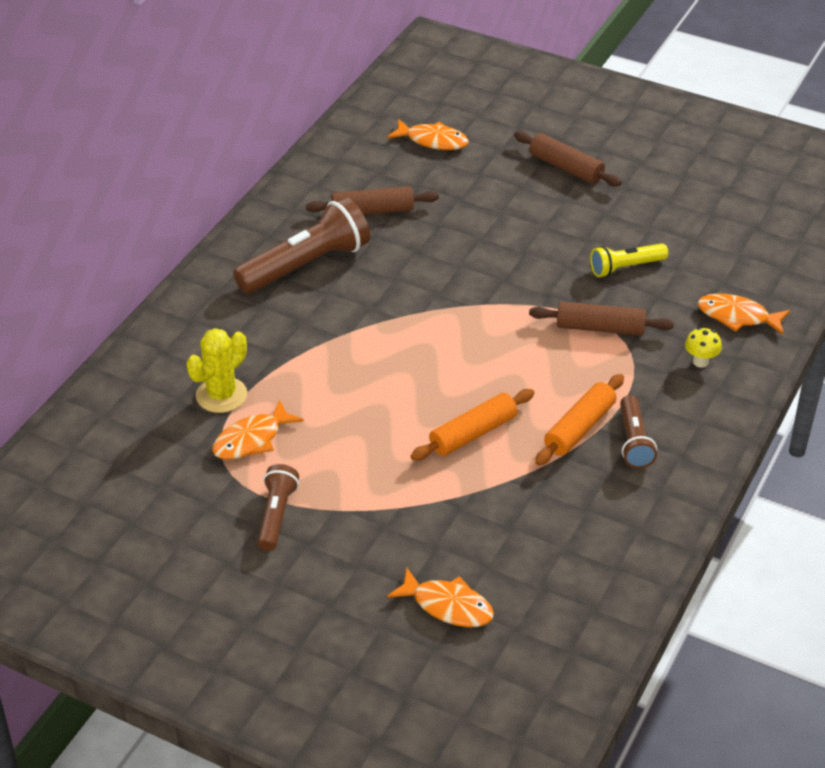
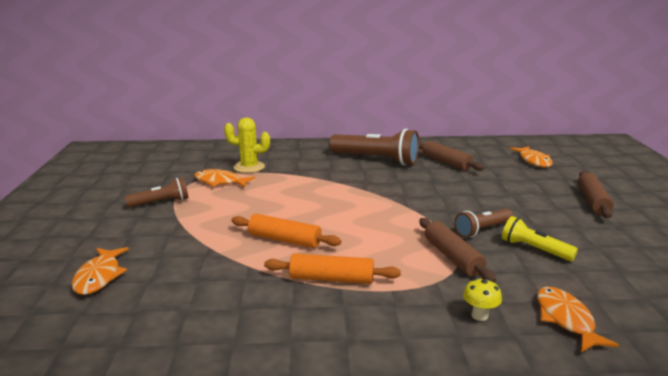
camera: 60 degrees right, 20 degrees down
(634, 441) = (341, 308): brown flashlight -> brown flashlight (482, 230)

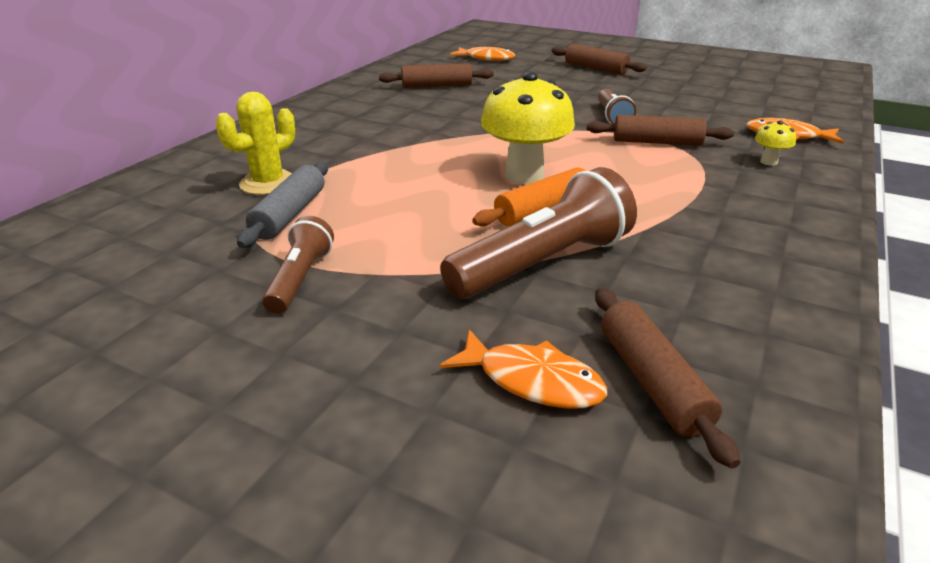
camera: 60 degrees left, 10 degrees up
(110, 310) = (651, 381): none -> brown rolling pin
(220, 182) = (290, 214): orange fish -> grey rolling pin
(330, 223) = (524, 175): none -> yellow mushroom
(331, 279) = (662, 206): orange rolling pin -> none
(376, 159) = (375, 110): brown flashlight -> brown flashlight (543, 263)
(534, 249) = (666, 111): yellow flashlight -> none

